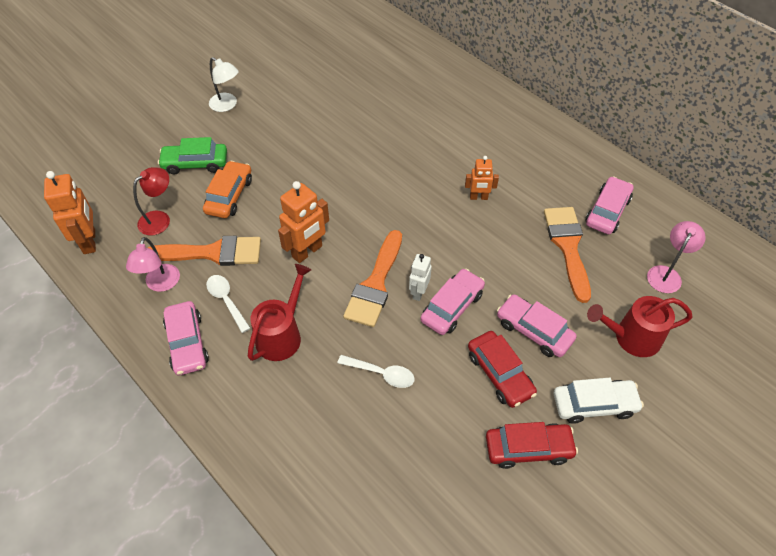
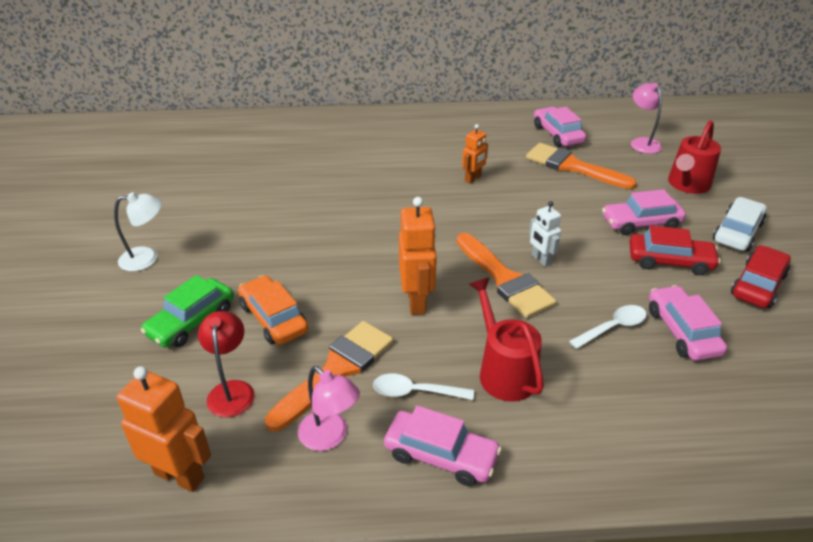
camera: 50 degrees left, 15 degrees down
(452, 307) = (576, 250): pink car -> pink car (682, 331)

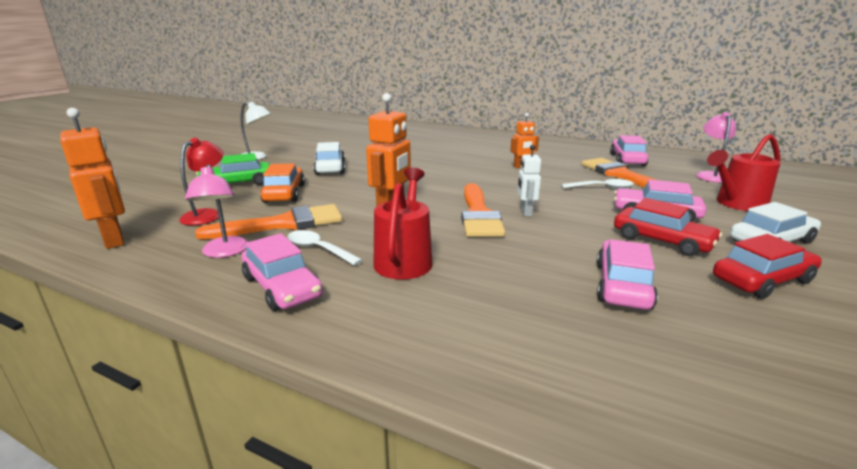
camera: 30 degrees right, 15 degrees down
(269, 249) = (330, 168): none -> white car
(613, 327) = (545, 263): white spoon -> white spoon (602, 188)

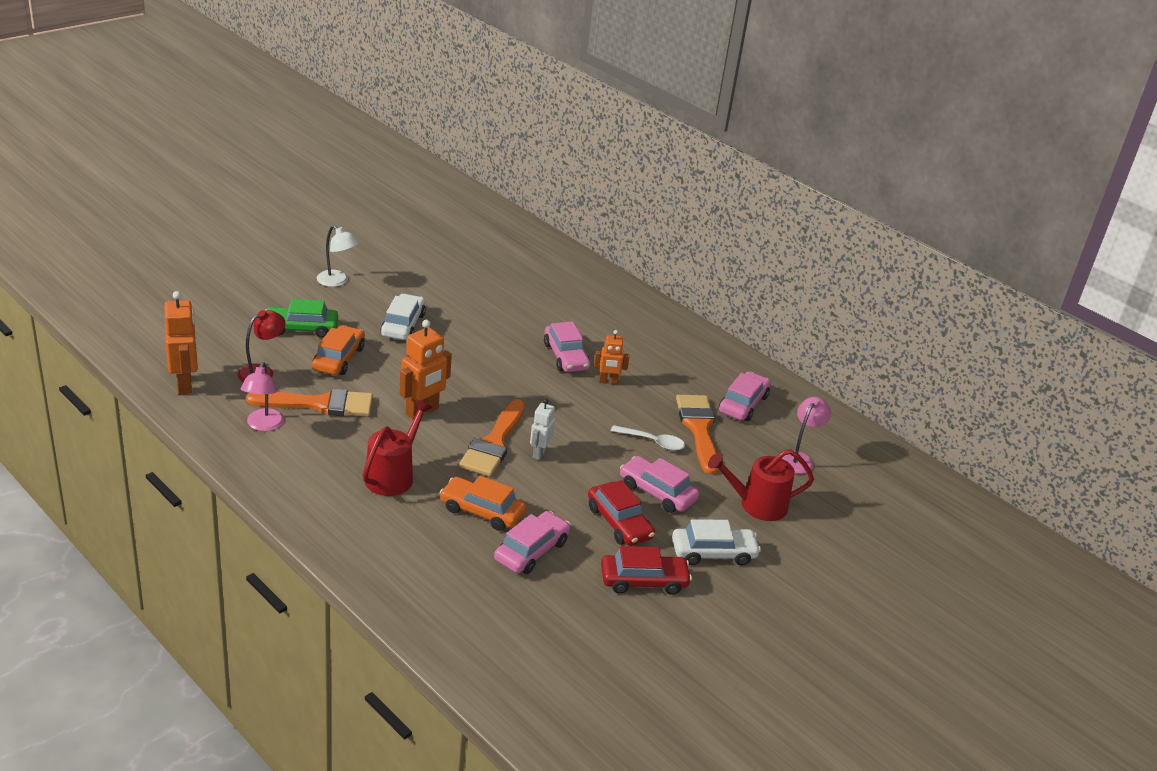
camera: 15 degrees right, 10 degrees up
(282, 287) = (292, 474): pink car -> pink car (566, 356)
(318, 249) = (334, 444): white spoon -> none
(528, 265) = (482, 511): none -> orange car

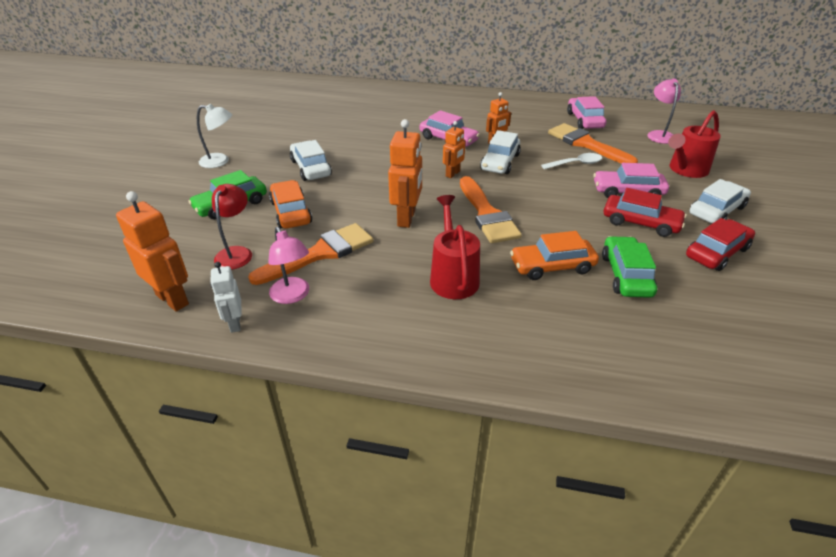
camera: 30 degrees left, 5 degrees up
(519, 392) = (453, 174): none -> orange robot
(531, 551) = (626, 275): pink car -> green car
(539, 453) = (524, 205): white robot -> white robot (235, 323)
(580, 403) = (500, 162): none -> white car

